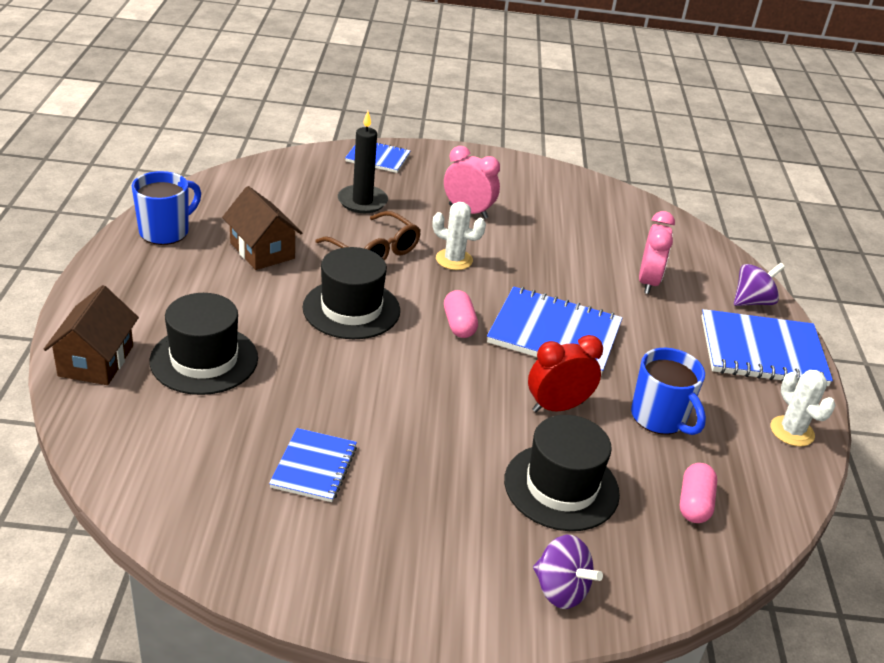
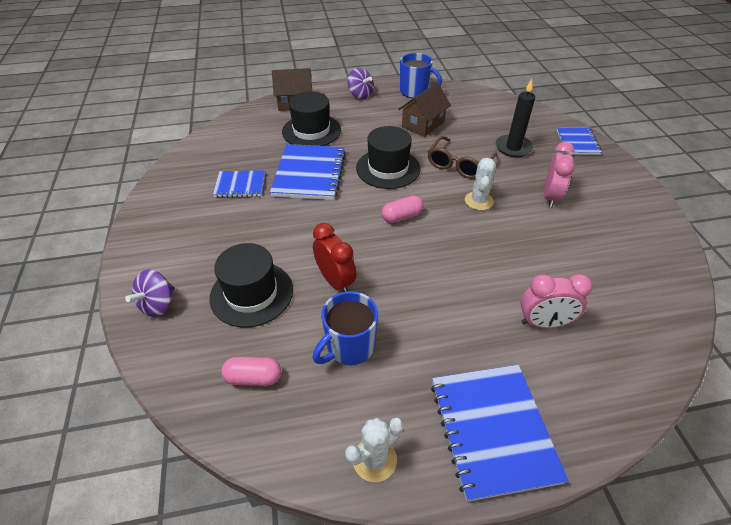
camera: 80 degrees right, 10 degrees up
(554, 334) = (422, 268): blue notebook -> blue notebook (309, 174)
(752, 301) = (580, 419): purple spinning top -> purple spinning top (360, 95)

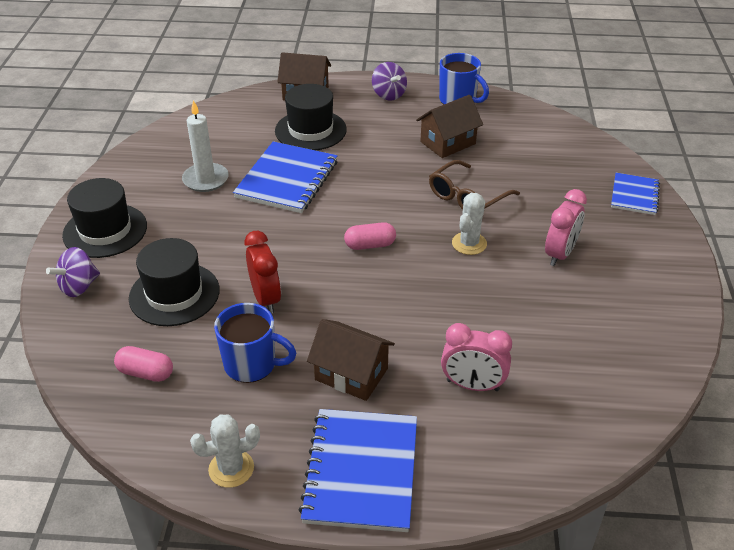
camera: 15 degrees right, 5 degrees down
(240, 185) = (205, 179): blue notebook -> white candle
(349, 346) = (252, 364): blue mug -> blue mug turned 135 degrees counterclockwise
(388, 168) = (380, 188): black hat -> black hat (105, 230)
(440, 336) = (351, 374): none -> brown house
(513, 148) = (546, 189): black candle -> none

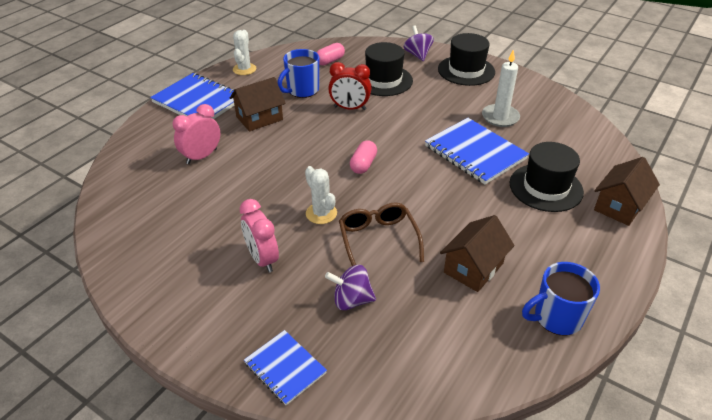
camera: 120 degrees right, 0 degrees up
(388, 95) = (594, 264): purple spinning top -> purple spinning top (351, 300)
(448, 143) = (473, 268): brown house -> brown house turned 45 degrees clockwise

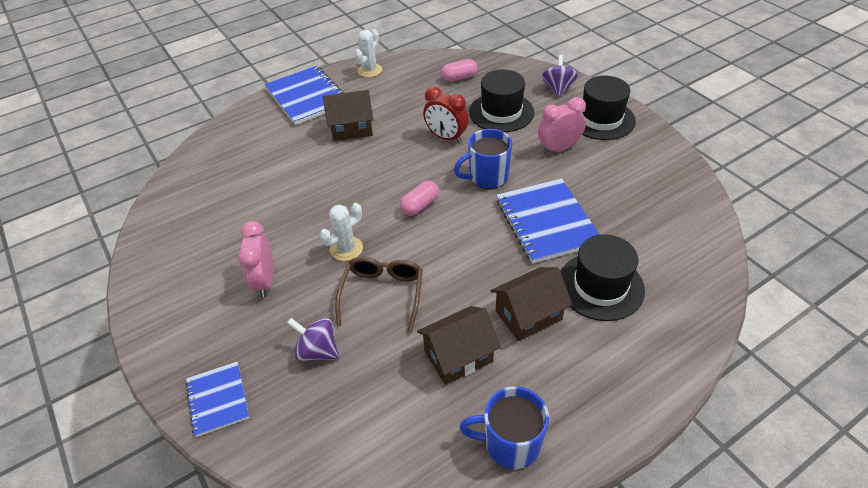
camera: 25 degrees right, 5 degrees up
(201, 156) = (275, 157): pink clock -> pink clock (558, 148)
(302, 90) = (411, 106): blue mug -> blue mug (487, 177)
(321, 213) = (346, 249): white cactus -> white cactus turned 60 degrees clockwise
(500, 117) = (603, 186): white candle -> none
(619, 206) = (675, 335): brown house -> brown house (528, 315)

